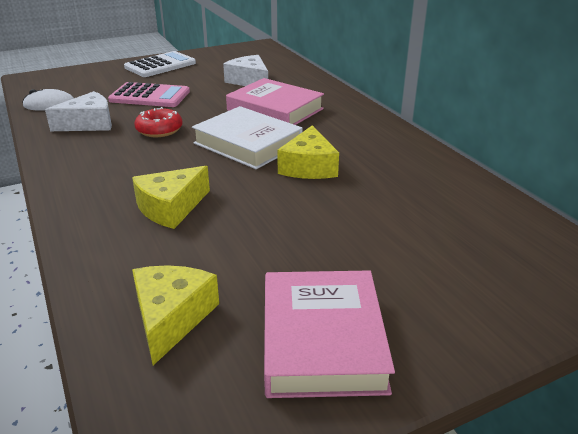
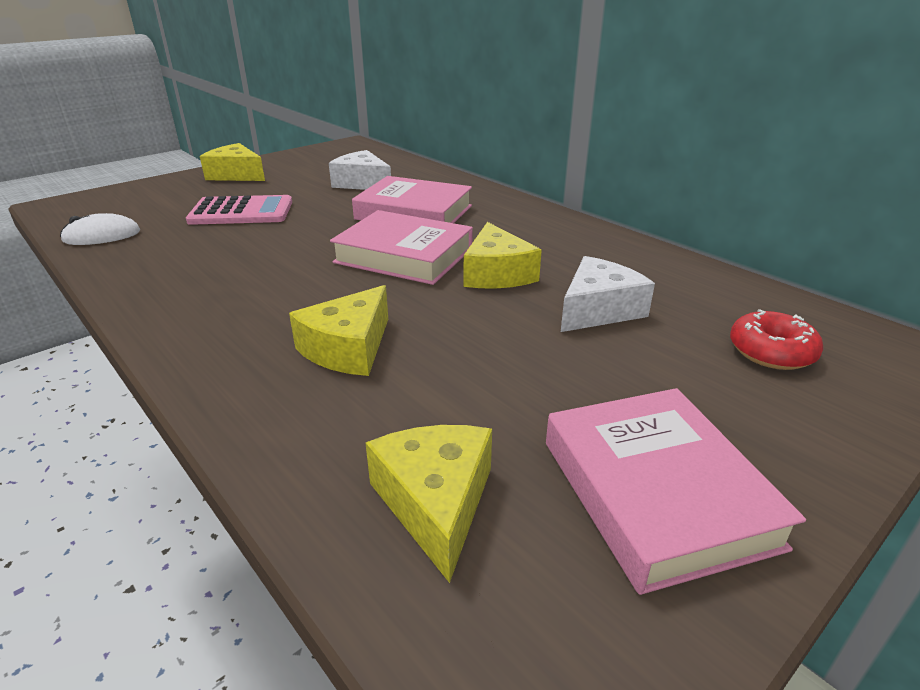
camera: 15 degrees left, 0 degrees up
(89, 123) = (172, 254): white cheese -> white cheese (598, 310)
(159, 130) = (277, 251): red donut -> red donut (771, 352)
(160, 65) = (236, 175): white calculator -> yellow cheese
(248, 144) = (404, 255): white book -> pink book

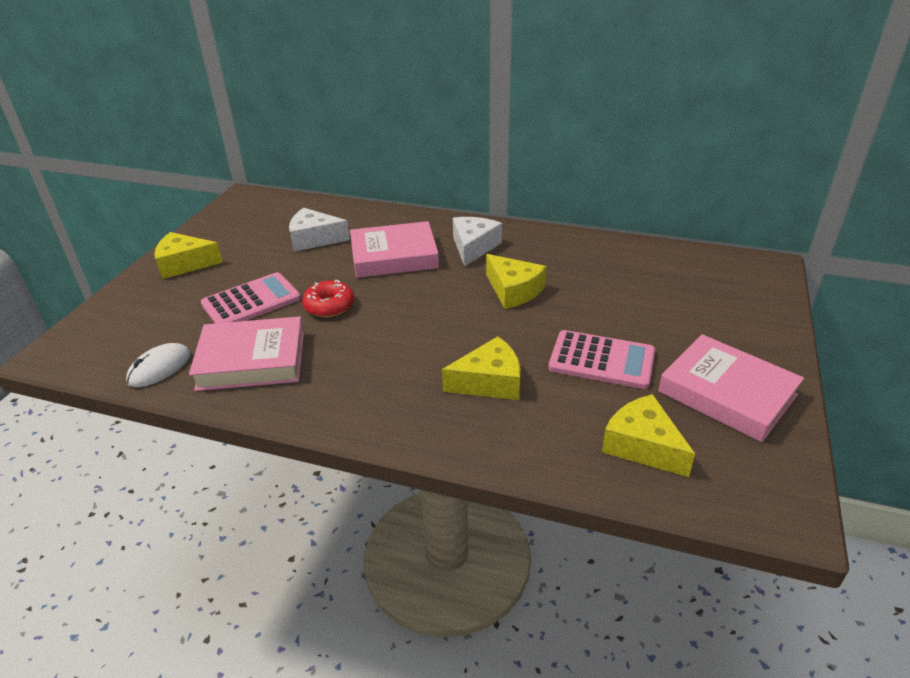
camera: 30 degrees left, 5 degrees up
(348, 348) = (489, 382): yellow cheese -> yellow cheese turned 105 degrees counterclockwise
(404, 255) = (435, 298): pink book -> pink book (252, 360)
(512, 376) = (601, 360): none -> pink calculator
(598, 310) = (600, 296): white cheese -> white cheese (473, 247)
(771, 352) = (708, 291): red donut -> red donut (329, 306)

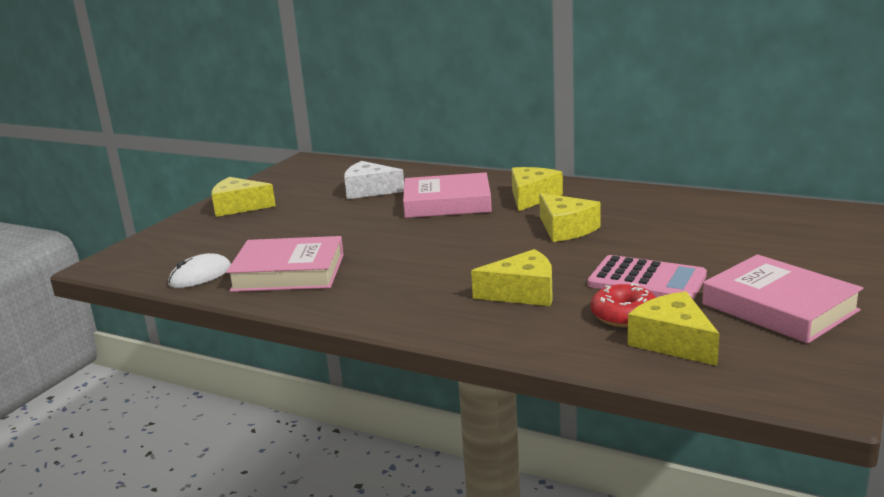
camera: 10 degrees right, 15 degrees down
(251, 301) = (297, 233): pink calculator -> none
(329, 306) = (373, 237): red donut -> red donut (624, 315)
(473, 247) = (532, 197): white cheese -> yellow cheese

